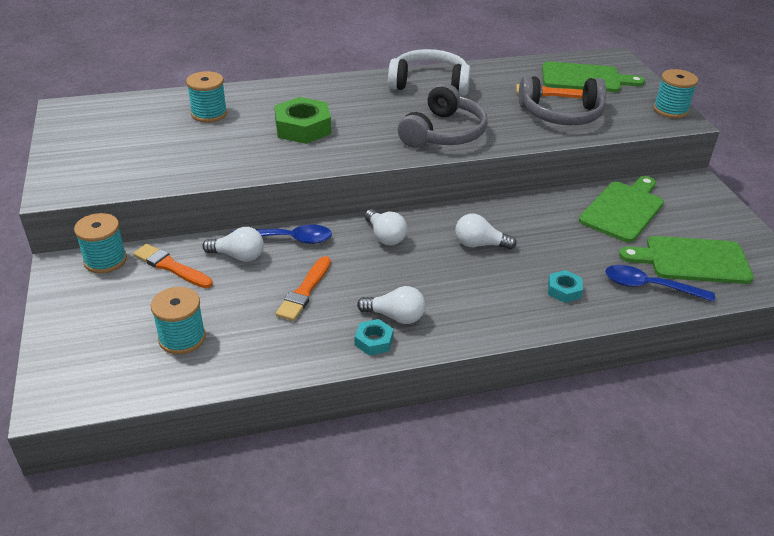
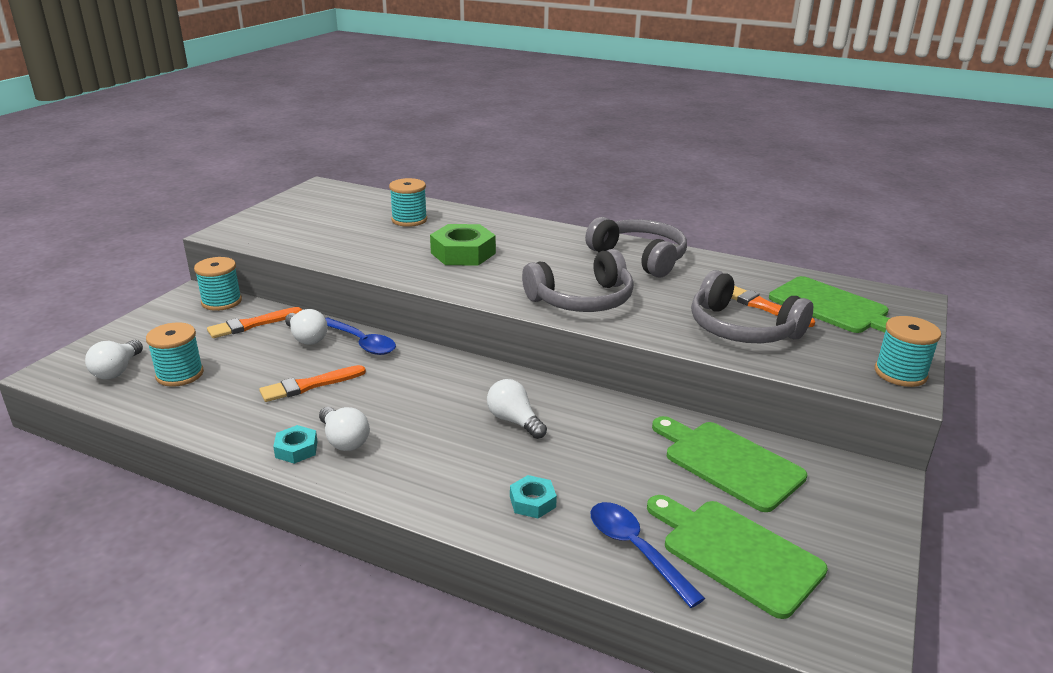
camera: 40 degrees right, 10 degrees down
(171, 267) = (252, 324): orange brush -> orange brush turned 105 degrees counterclockwise
(385, 236) = (439, 375): white light bulb -> white light bulb (117, 370)
(429, 84) = (639, 258): white headphones -> grey headphones
(623, 209) = (728, 463): green cutting board -> green cutting board turned 120 degrees counterclockwise

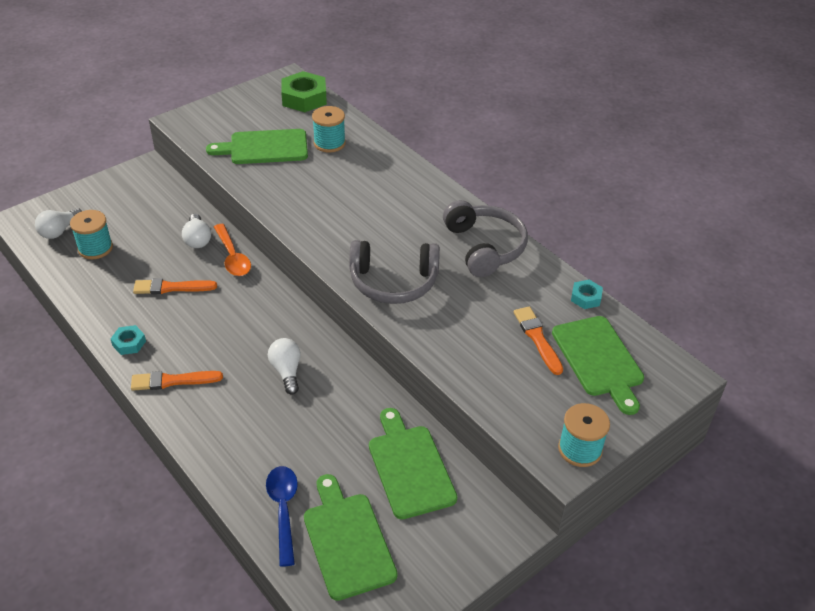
camera: 25 degrees right, 15 degrees up
(221, 302) = (161, 181): turquoise spool -> none
(252, 324) = (169, 213): orange brush -> orange brush (173, 381)
(342, 235) = (264, 147): none -> green cutting board
(344, 440) = (163, 346): white light bulb -> none
(362, 343) = (233, 257): blue spoon -> orange spoon
(463, 253) = (342, 198): green nut -> green nut (304, 98)
(532, 502) = (247, 445): turquoise nut -> turquoise nut (586, 297)
(742, 329) = (495, 357): grey headphones -> none

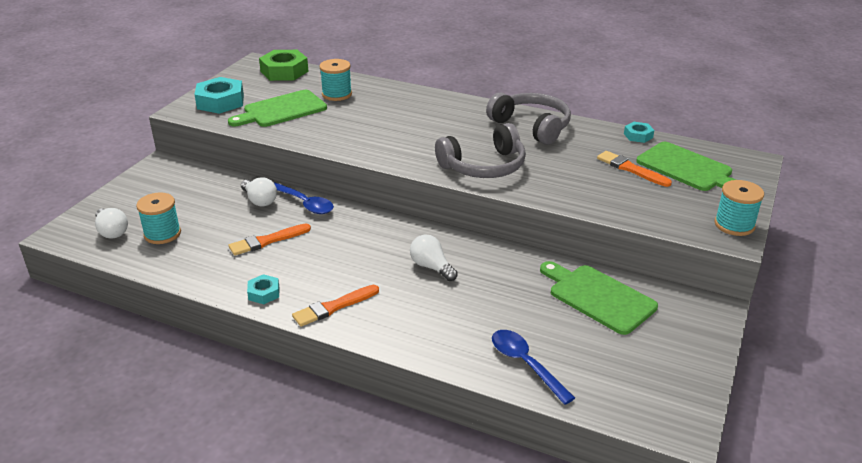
camera: 25 degrees left, 10 degrees down
(59, 231) = (112, 231): white light bulb -> white light bulb turned 45 degrees counterclockwise
(219, 120) = (220, 102): none -> turquoise nut
(233, 257) = (305, 203): orange spoon -> blue spoon
(347, 541) = (600, 365): green cutting board -> none

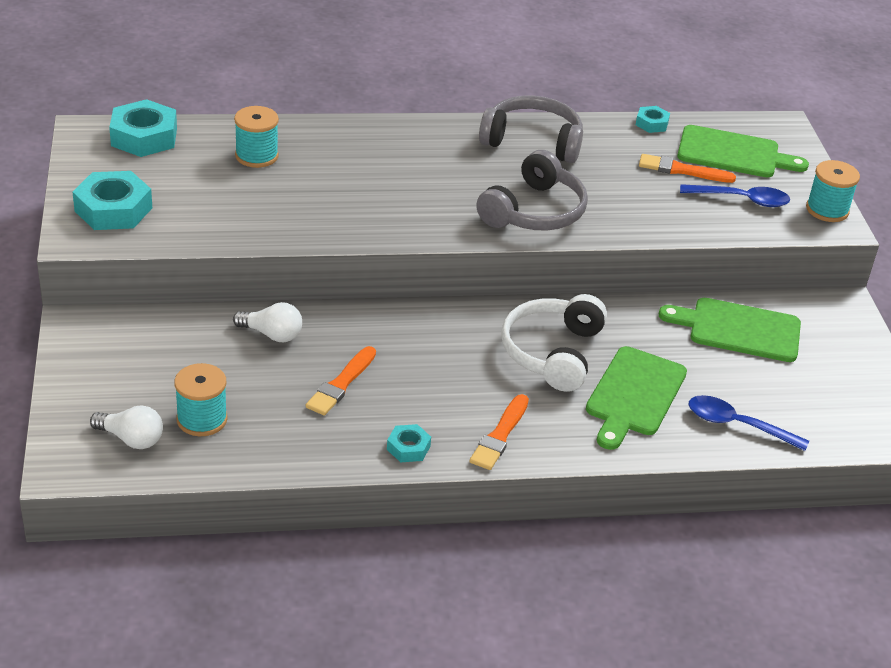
camera: 35 degrees left, 5 degrees up
(281, 110) = (212, 199): green cutting board -> green cutting board (634, 395)
(284, 71) = (144, 137): green nut -> turquoise nut
(305, 203) = (332, 321): blue spoon -> blue spoon (742, 200)
(431, 267) = (552, 353): white light bulb -> white headphones

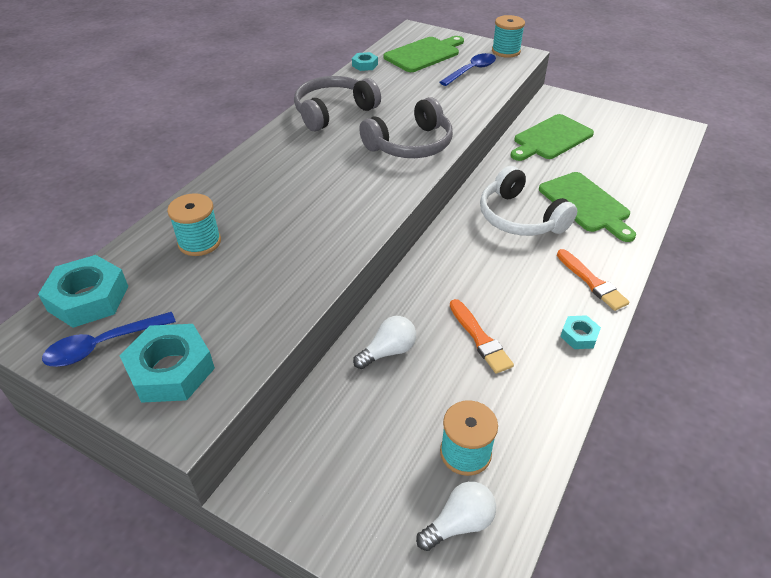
camera: 50 degrees left, 5 degrees up
(534, 211) = (410, 145): grey headphones -> grey headphones turned 75 degrees clockwise
(682, 170) = (423, 76): orange brush -> none
(737, 425) = (638, 179): blue spoon -> blue spoon (102, 345)

